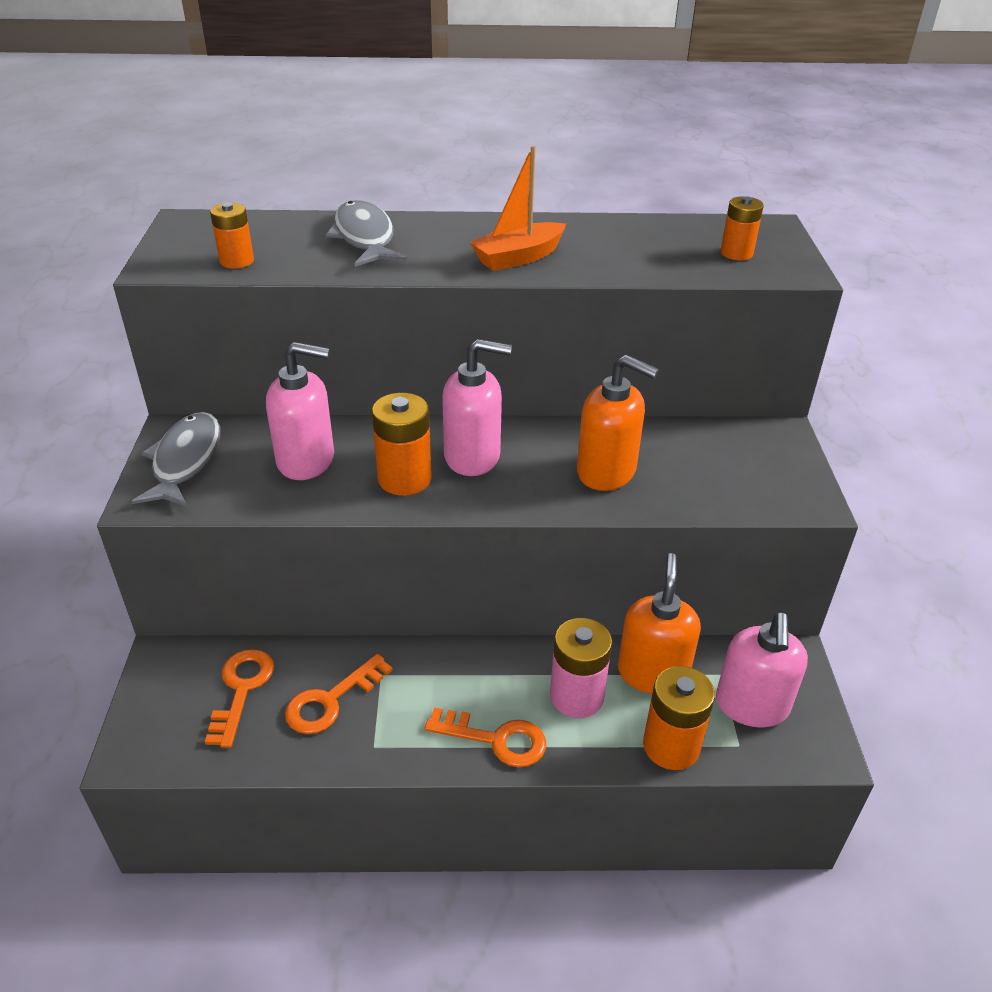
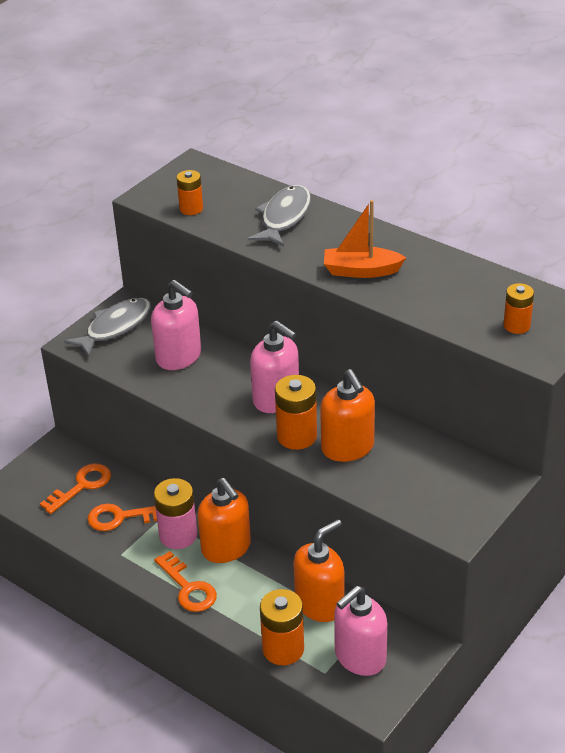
camera: 40 degrees right, 0 degrees up
(404, 479) = (221, 395): orange battery -> orange battery (297, 436)
(491, 668) = (226, 548): none -> orange soap dispenser
(576, 696) = (258, 591): pink battery -> pink battery (178, 535)

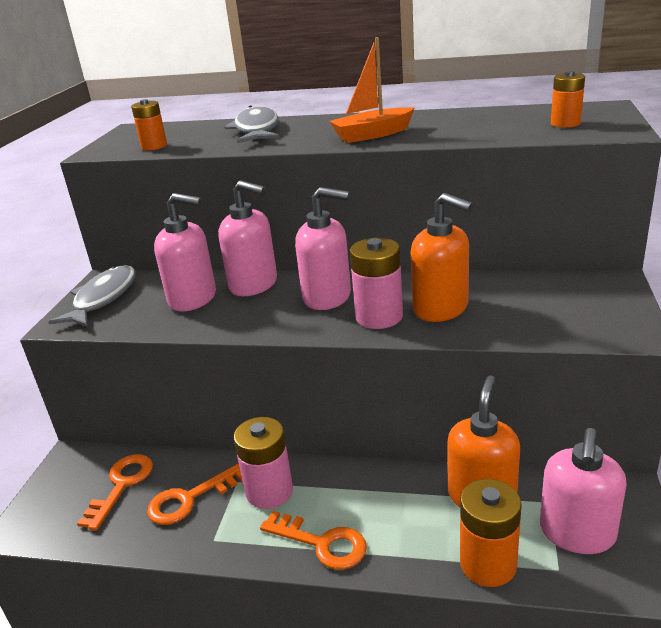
camera: 25 degrees left, 10 degrees down
(226, 548) = (333, 482): orange soap dispenser -> none
(232, 361) = (254, 284): none -> pink soap dispenser
(297, 436) = (379, 317): orange battery -> pink battery

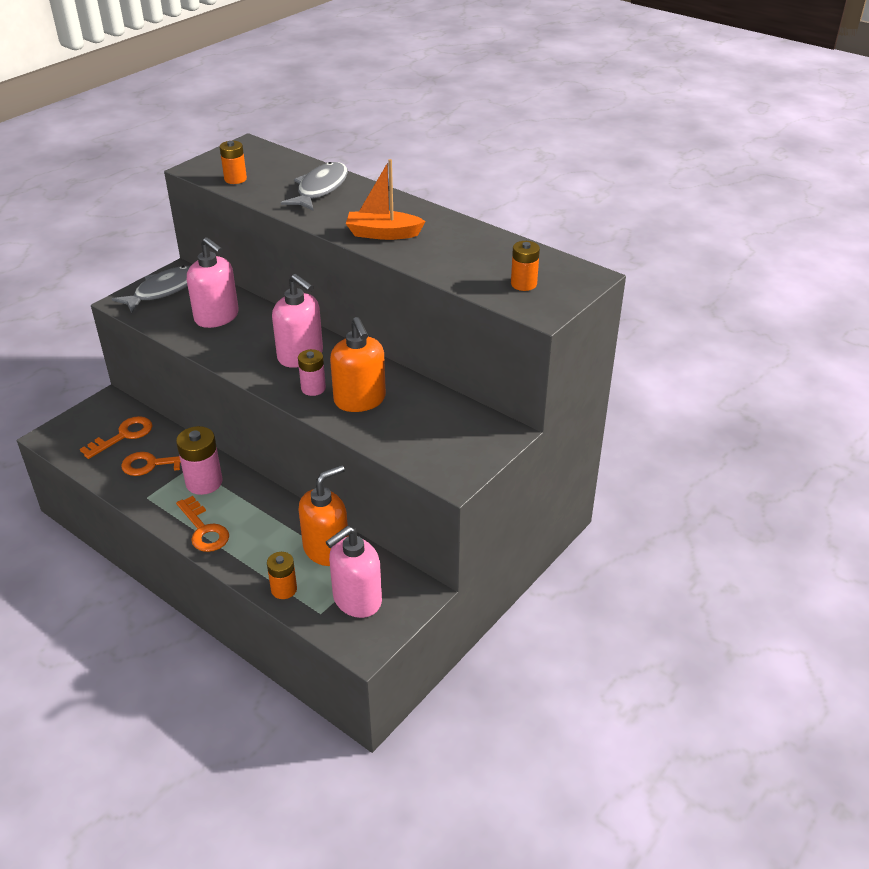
camera: 25 degrees right, 10 degrees up
(254, 284) = (266, 322): pink soap dispenser -> none
(379, 317) = (313, 388): pink battery -> pink battery, size x0.64
(488, 564) = (284, 589): orange battery -> orange battery, size x0.64

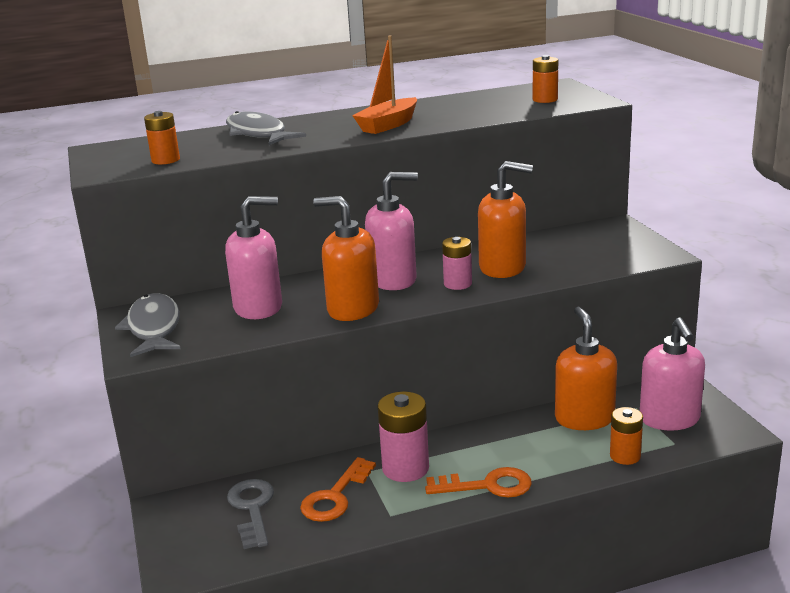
camera: 55 degrees left, 15 degrees down
(123, 436) = (252, 509): orange key -> grey key
(238, 357) = (352, 309): none -> orange soap dispenser

